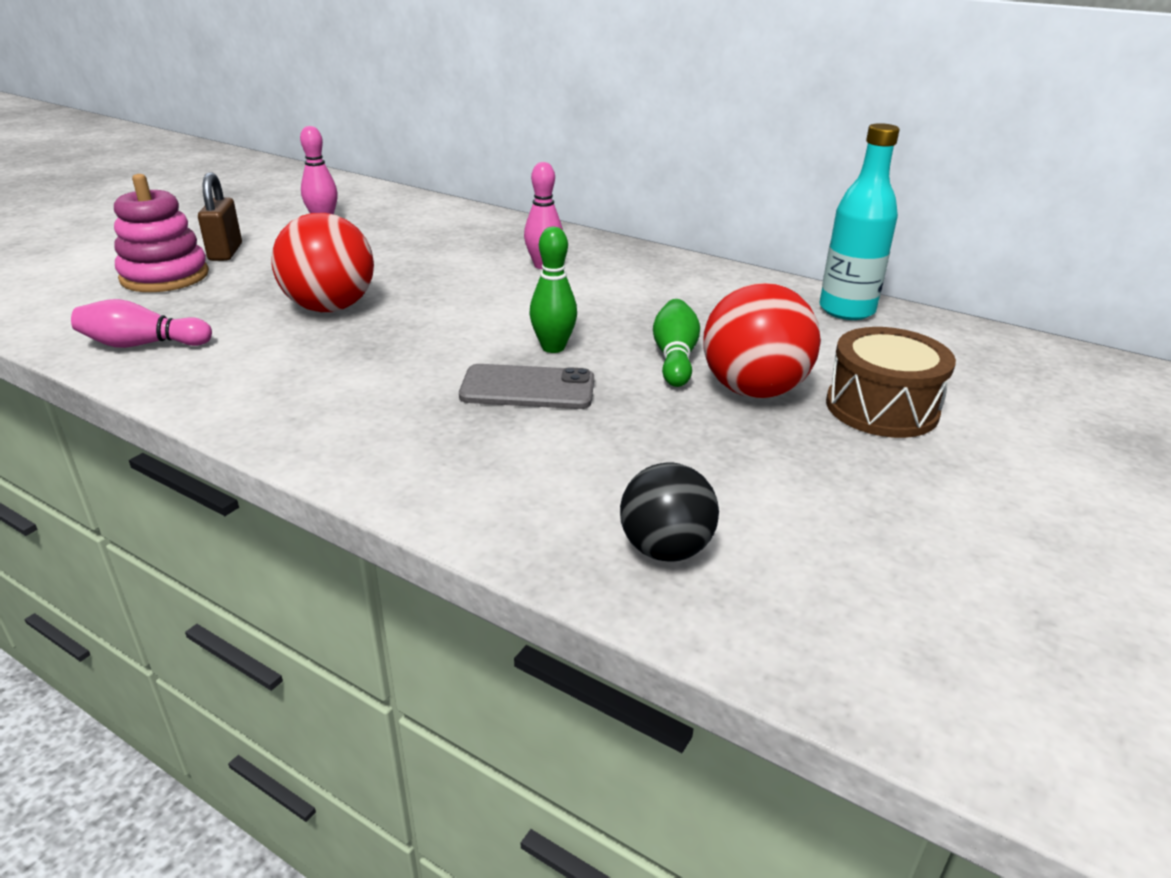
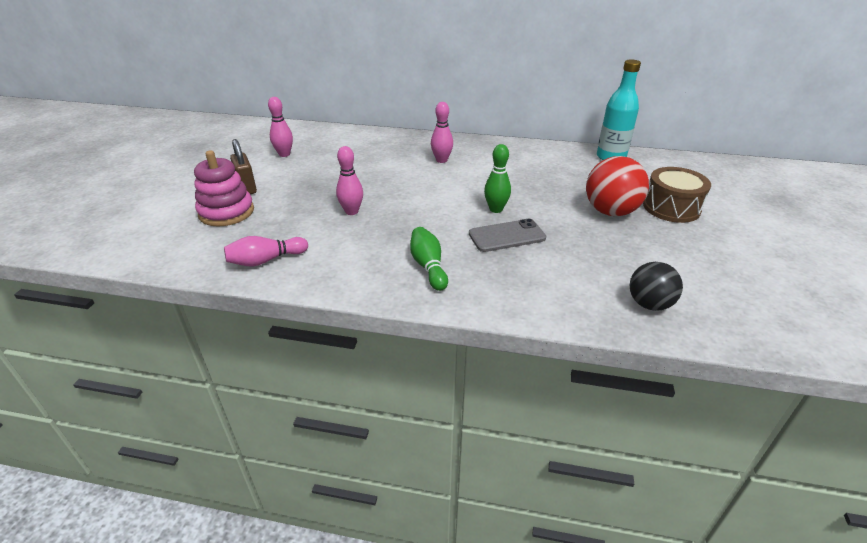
camera: 20 degrees left, 5 degrees up
(330, 308) = (351, 211): red ball -> pink bowling pin
(674, 358) = (559, 202): green bowling pin -> green bowling pin (428, 266)

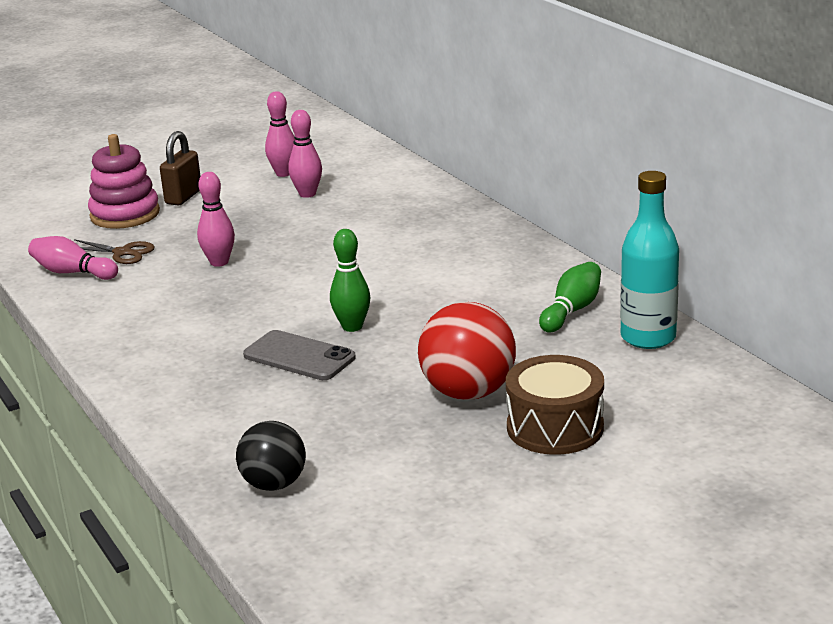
camera: 50 degrees right, 10 degrees down
(276, 233) = (122, 253): none -> brown scissors
(428, 266) = (172, 344): green bowling pin -> green bowling pin (571, 310)
(441, 160) = (424, 248): pink bowling pin -> pink bowling pin (307, 194)

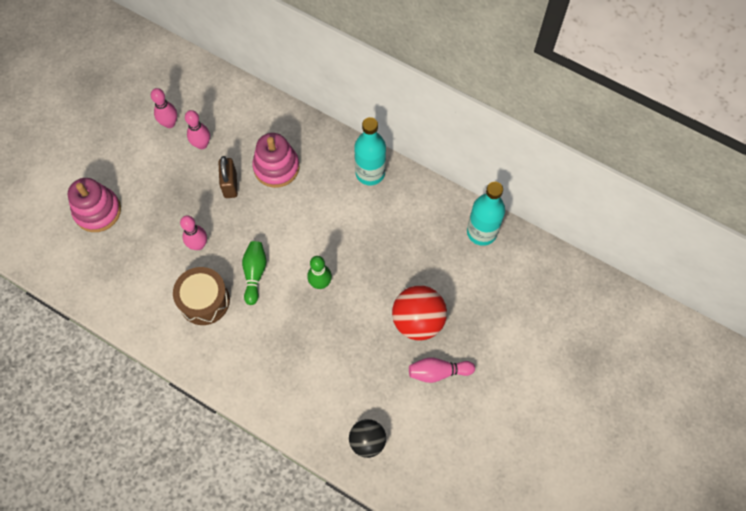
camera: 30 degrees left, 40 degrees up
(72, 272) = (113, 291): pink bowling pin -> pink bowling pin (438, 372)
(122, 253) = (129, 257): brown scissors -> none
(183, 197) = (122, 176): brown padlock -> brown padlock (230, 185)
(299, 356) = (309, 324): grey phone -> none
(387, 227) = (276, 167): none -> pink stacking toy
(516, 256) = (370, 173): none -> turquoise bottle
(555, 427) = (476, 334): brown drum -> brown drum (204, 301)
(571, 310) = (430, 220): green bowling pin -> green bowling pin (255, 274)

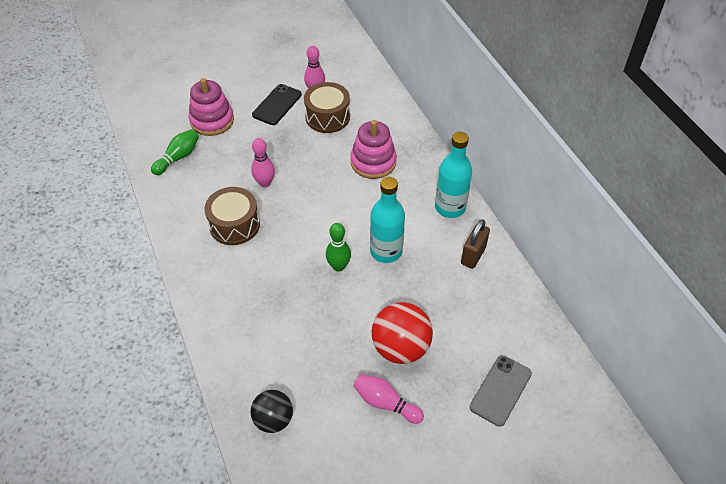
camera: 35 degrees right, 15 degrees down
(145, 158) = (277, 105): none -> black phone
(202, 144) = (327, 117): pink bowling pin -> brown drum
(230, 185) = (325, 155): brown padlock -> brown padlock (473, 255)
(255, 274) = (290, 228): green bowling pin -> green bowling pin (178, 157)
(481, 232) = (519, 310): turquoise bottle -> turquoise bottle (386, 251)
(511, 307) = (500, 390): none -> grey phone

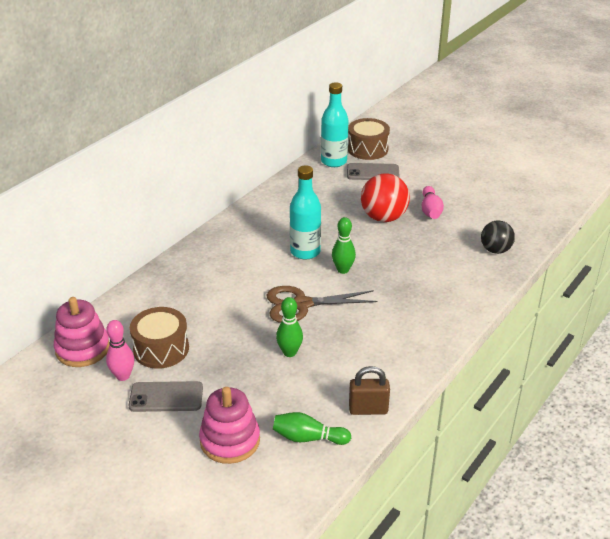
camera: 120 degrees left, 15 degrees down
(234, 225) = (356, 348): brown drum -> brown drum (367, 149)
(265, 183) = (289, 352): pink bowling pin -> green bowling pin
(277, 105) = (166, 397): black phone -> grey phone
(314, 215) = (301, 304): none -> brown scissors
(373, 162) = (207, 294): pink stacking toy -> pink stacking toy (82, 349)
(450, 207) = (229, 235): turquoise bottle -> turquoise bottle (334, 161)
(473, 255) = (271, 211): brown padlock -> brown padlock (368, 409)

